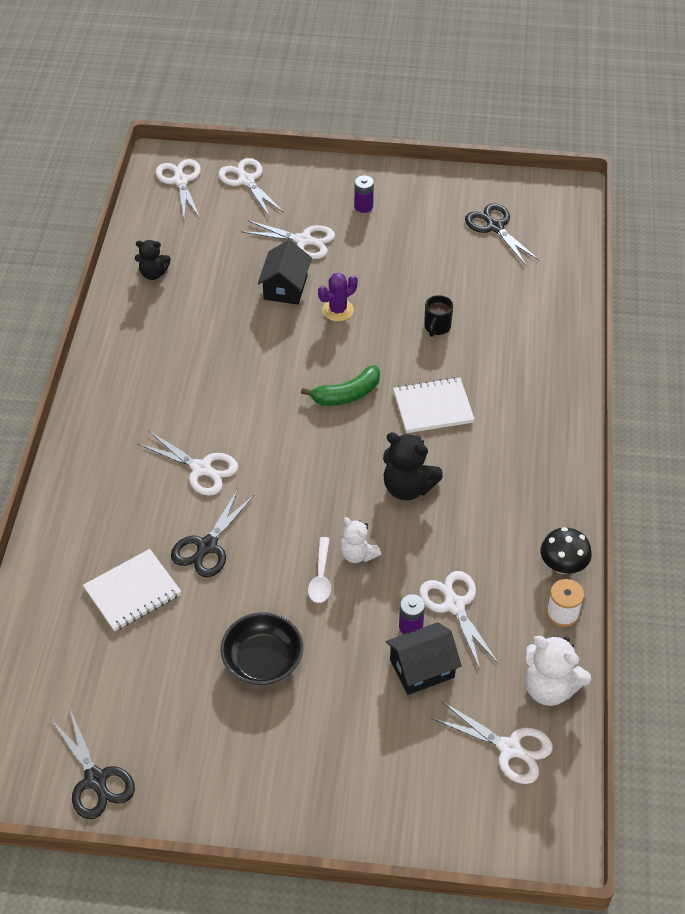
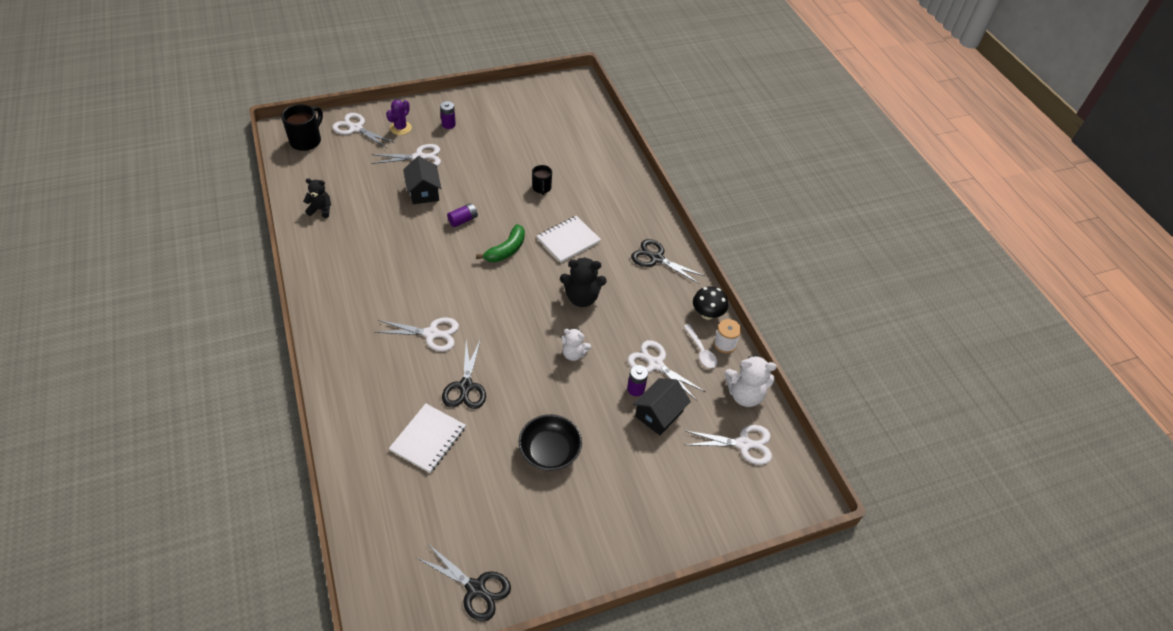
camera: 30 degrees left, 0 degrees up
(153, 273) = (321, 209): black teddy bear -> black teddy bear turned 150 degrees counterclockwise
(180, 181) = (306, 141): white scissors -> black mug
(314, 339) = (463, 220): none -> purple battery
(321, 577) = (557, 378): white spoon -> white spoon (701, 351)
(338, 310) = (469, 196): purple cactus -> purple cactus (400, 128)
(495, 227) = (543, 115): black scissors -> black scissors (656, 258)

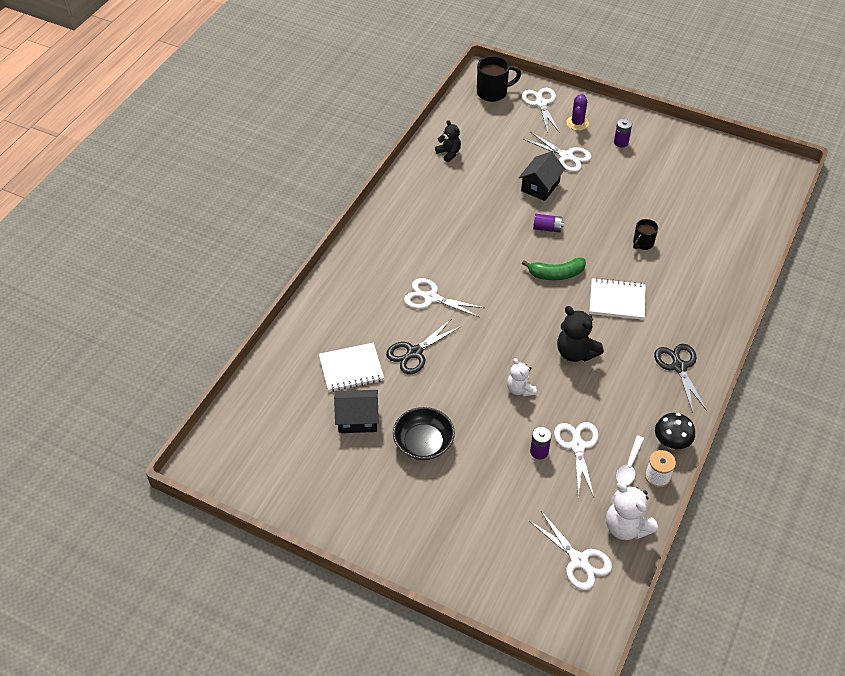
camera: 50 degrees right, 0 degrees up
(400, 128) = (577, 123): purple cactus -> purple cactus turned 60 degrees counterclockwise
(431, 334) = (431, 298): white scissors -> white scissors turned 150 degrees clockwise
(476, 588) = (278, 487): black scissors -> none
(659, 414) = (536, 484): black house -> black house (357, 419)

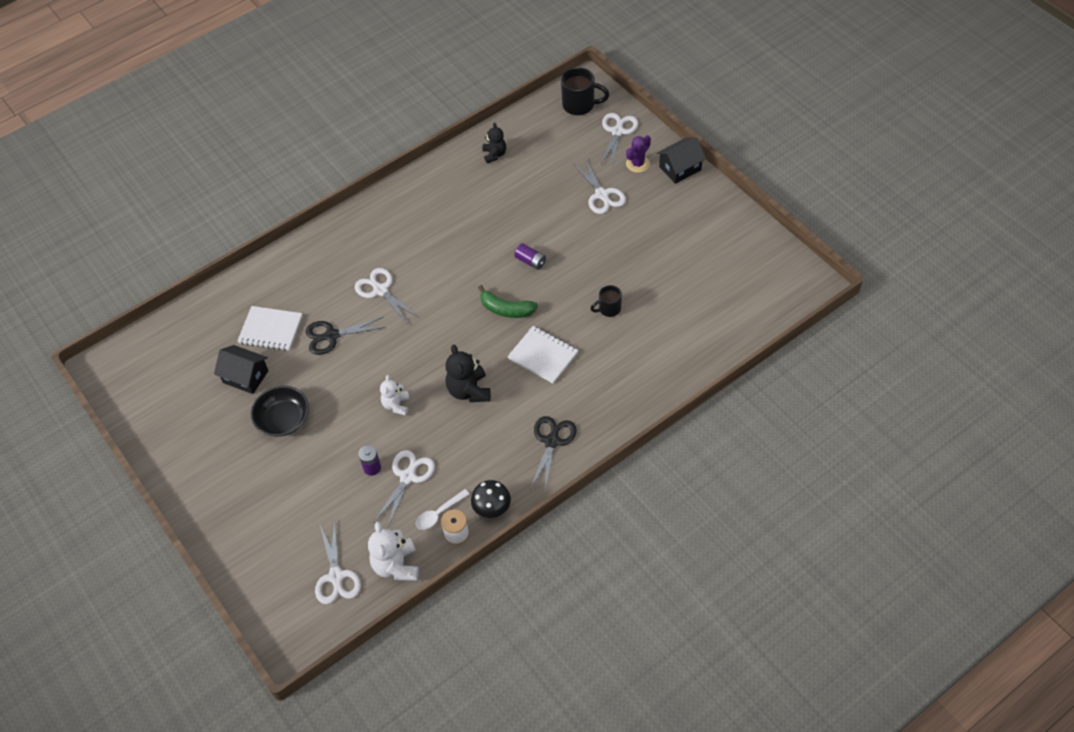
camera: 30 degrees right, 5 degrees up
(540, 186) = (554, 217): black house -> black house (680, 168)
(621, 142) = (665, 198): purple battery -> none

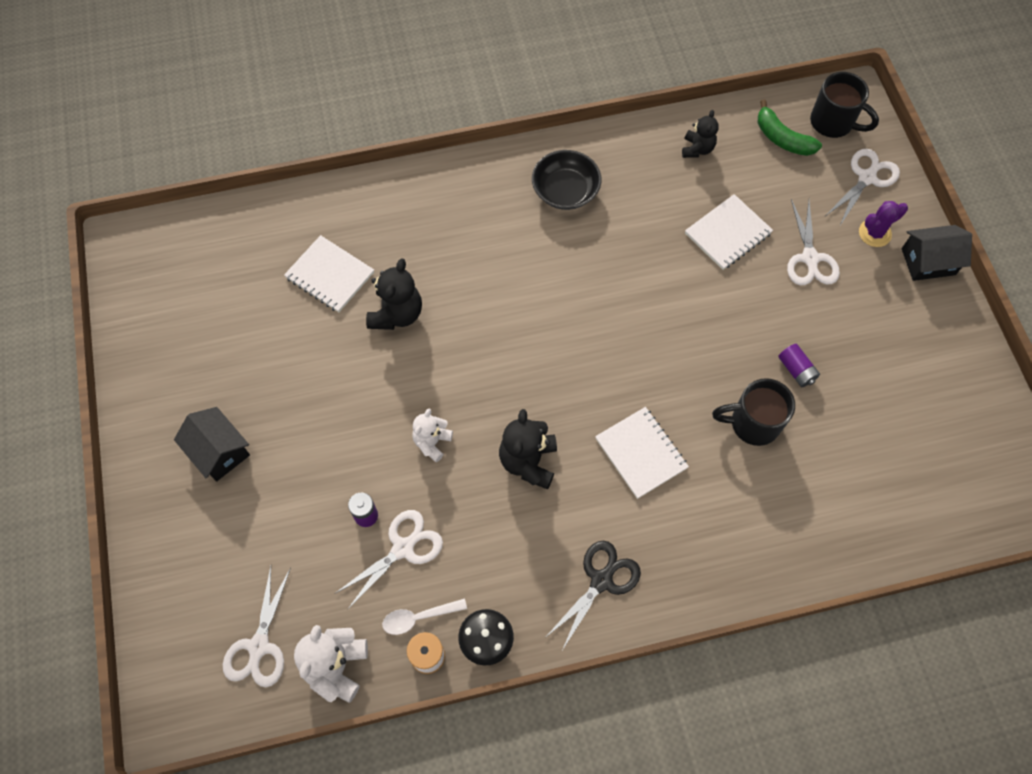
camera: 20 degrees right, 10 degrees up
(245, 376) = (274, 325): black house -> black house (219, 451)
(283, 419) = (292, 402): black bowl -> black bowl (565, 191)
(332, 336) = (396, 314): black scissors -> black teddy bear
(380, 290) = (480, 277): white scissors -> none
(506, 309) = (622, 368): green banana -> green banana (782, 138)
(530, 261) = (680, 314): purple battery -> purple battery (796, 370)
(540, 200) = (728, 233): none -> white notebook
(609, 309) = (752, 423): black mug -> black mug, size x1.64

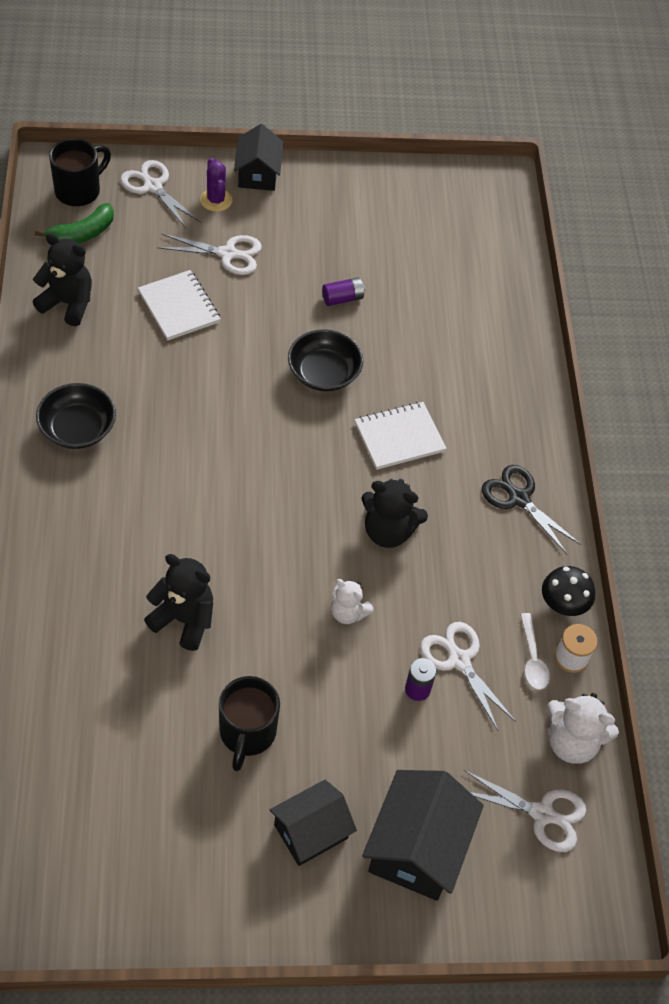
camera: 85 degrees left, 10 degrees down
(214, 540) = (417, 847): none -> black house
(330, 275) = (111, 681): white notebook -> none
(695, 371) = (324, 373): none -> black bowl
(697, 149) = (68, 303): black teddy bear -> black teddy bear, size x1.56
(752, 423) = (388, 345): black mug -> black mug (247, 733)

